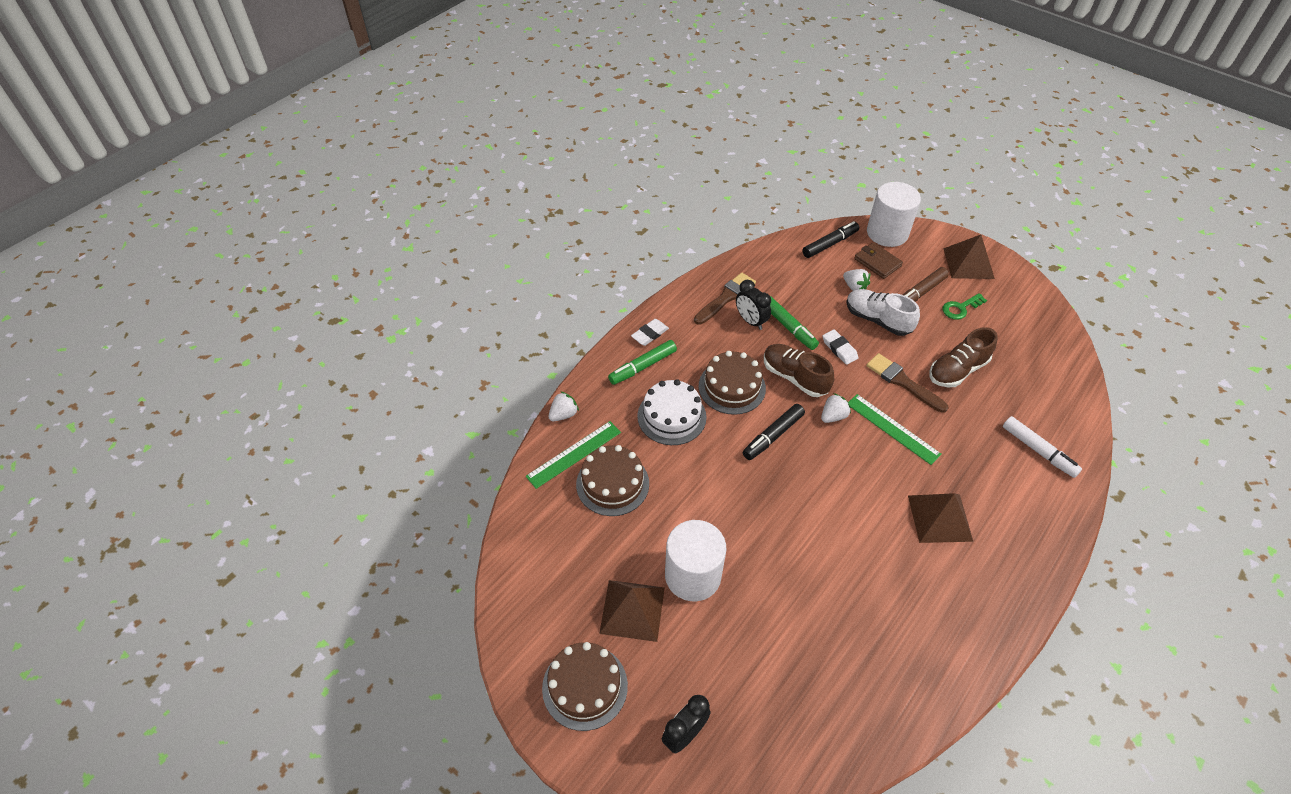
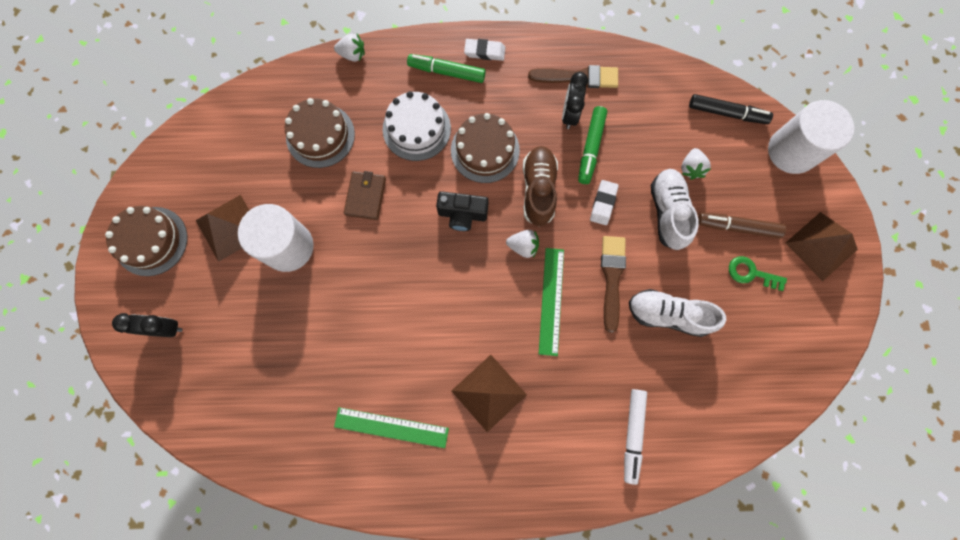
camera: 50 degrees right, 25 degrees up
(574, 454) = (324, 90): green ruler -> green ruler (391, 427)
(773, 436) = (462, 214): black marker -> black camera
(877, 262) = (742, 167): brown wallet -> brown wallet (365, 196)
(957, 370) = (668, 314): brown shoe -> white shoe

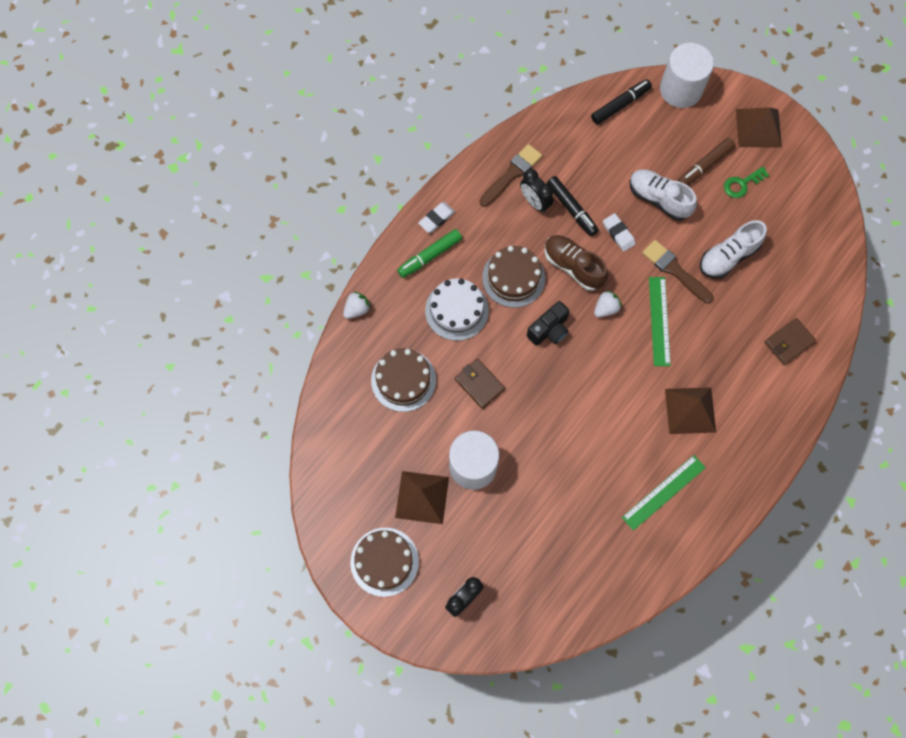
camera: 50 degrees left, 5 degrees down
(551, 301) = (659, 321): green ruler -> green ruler turned 45 degrees clockwise
(591, 148) = (571, 208): green marker -> black marker
(632, 434) = (789, 342): white marker -> brown wallet
(691, 168) = (640, 159): white strawberry -> none

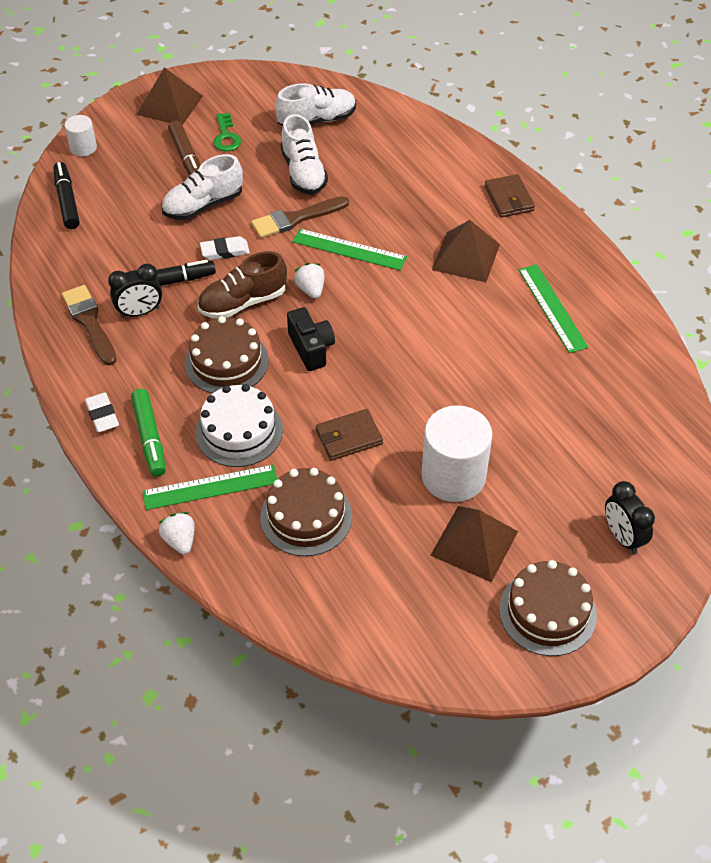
camera: 70 degrees left, 20 degrees down
(404, 311) = (210, 487): none -> green ruler
(680, 89) = (83, 148): white cylinder -> white cylinder, size x0.51
(789, 342) = (424, 158): brown wallet -> brown wallet (509, 198)
(794, 244) = (317, 120): none -> white shoe

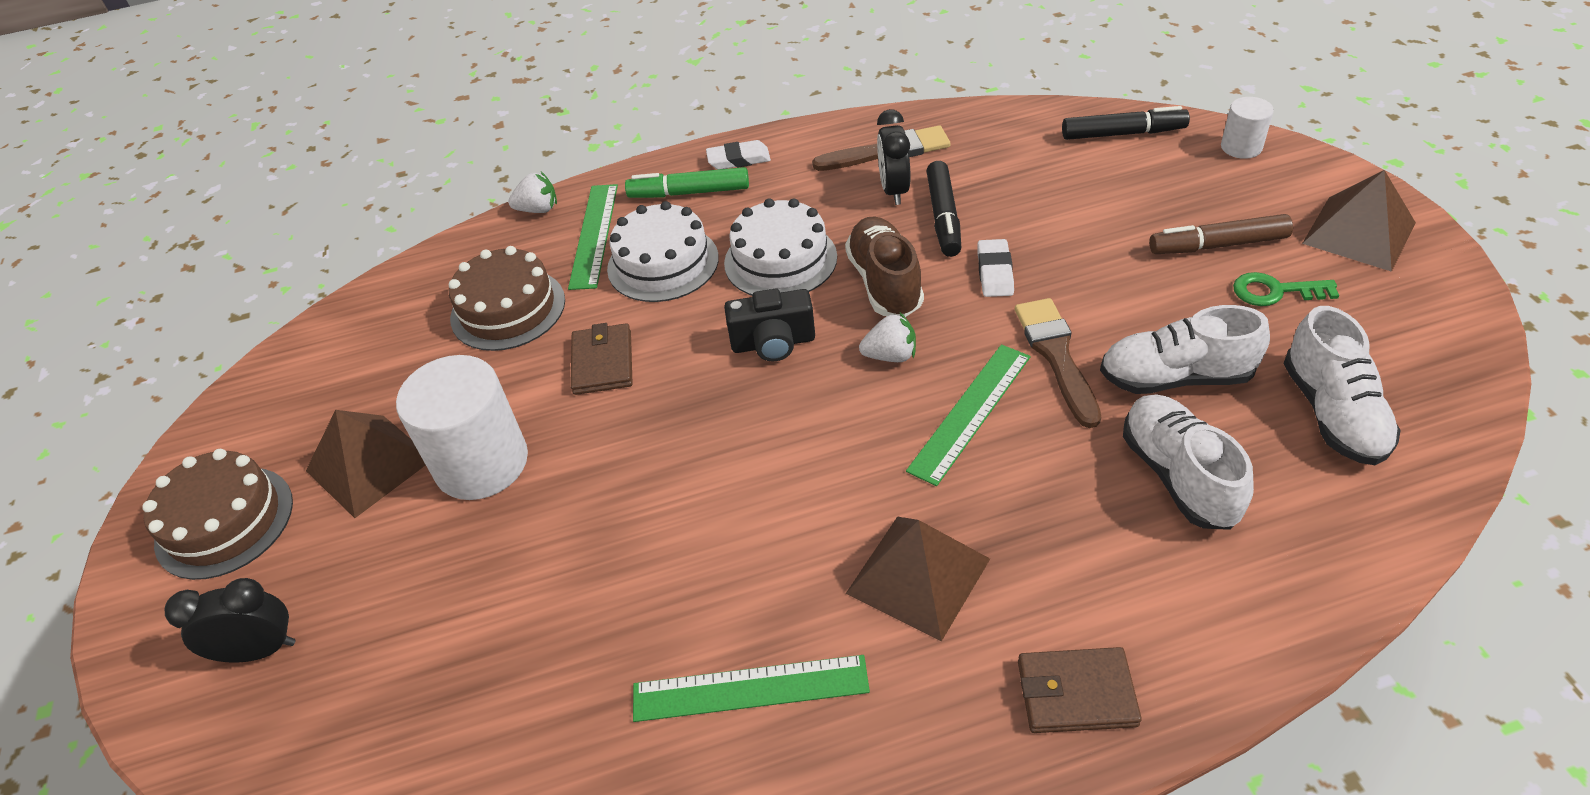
camera: 110 degrees right, 5 degrees down
(203, 205) = (1101, 256): white shoe -> white shoe (1178, 476)
(226, 362) = (780, 260): brown cake -> white cake

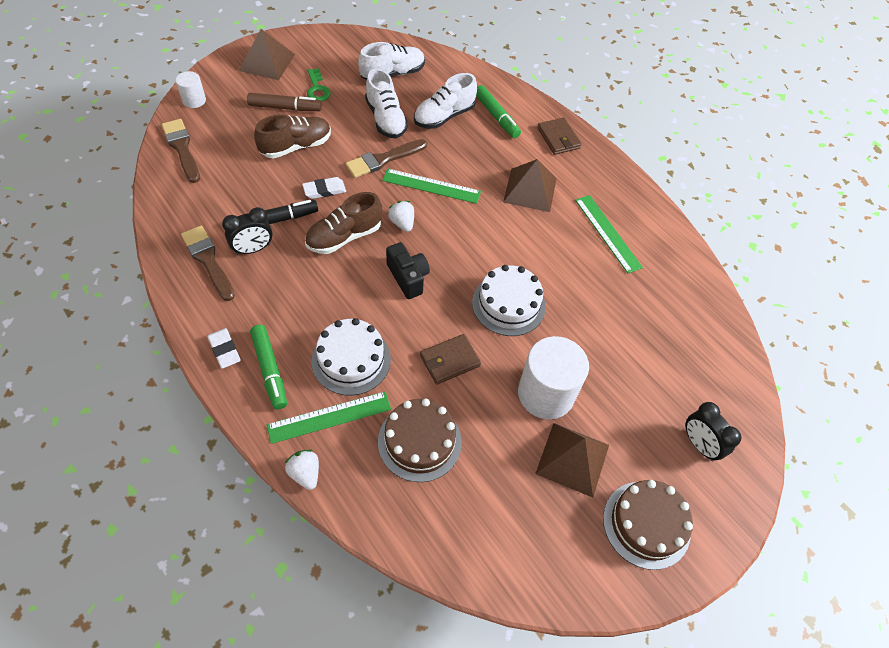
camera: 120 degrees left, 10 degrees up
(780, 260) = (334, 293): white cake -> white cake (508, 304)
(1110, 250) = (296, 146): none -> brown shoe
(1122, 133) = (182, 148): black marker -> brown brush
(1171, 578) = (496, 116): none -> green marker
(1218, 245) = (285, 107): brown marker -> brown marker turned 60 degrees counterclockwise

